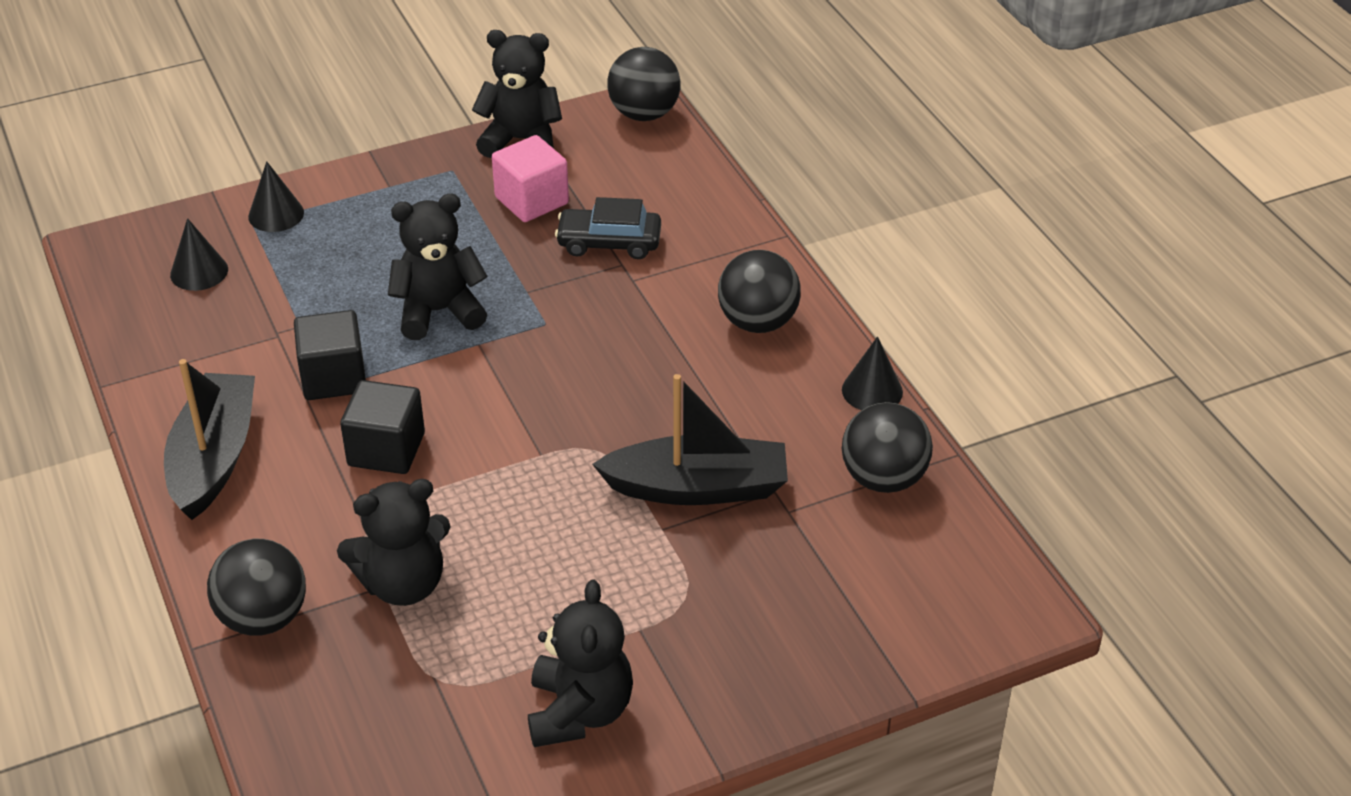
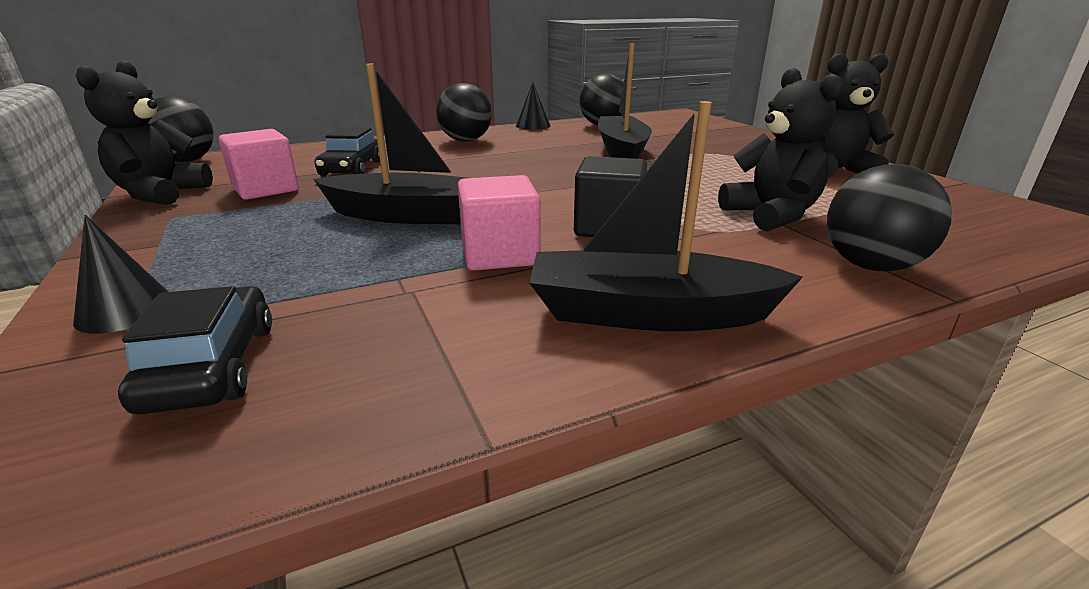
camera: 90 degrees left, 15 degrees down
(199, 272) = (211, 366): black cone -> black car
(334, 377) = (500, 254): black cube -> pink cube
(439, 311) = (409, 215): black teddy bear -> black boat

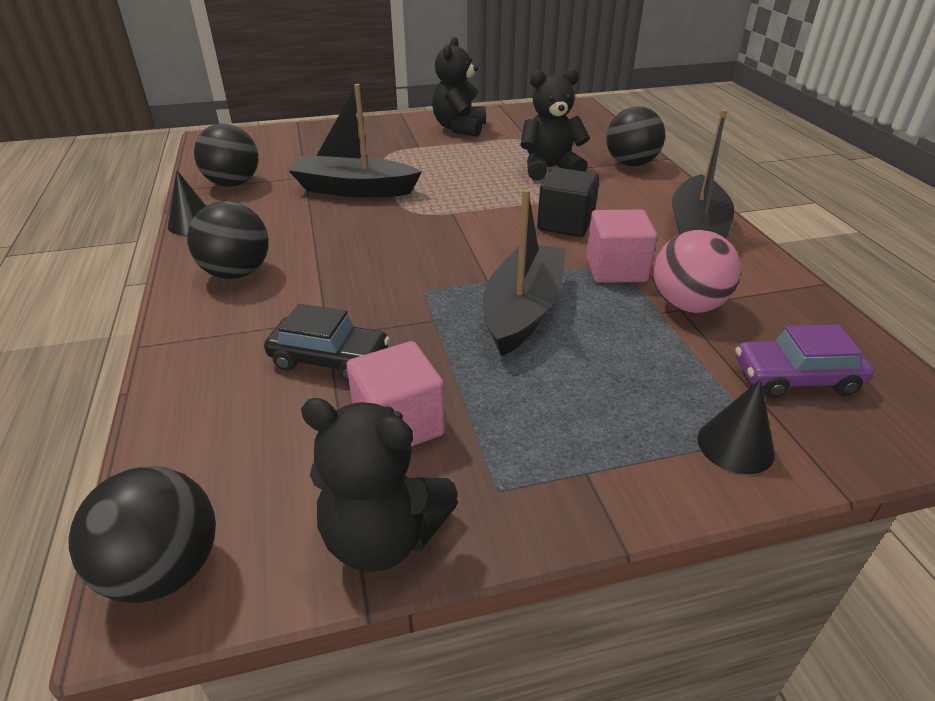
camera: 80 degrees left, 10 degrees up
(211, 366) = (796, 378): black car -> purple car
(412, 296) = (687, 305): none -> pink ball

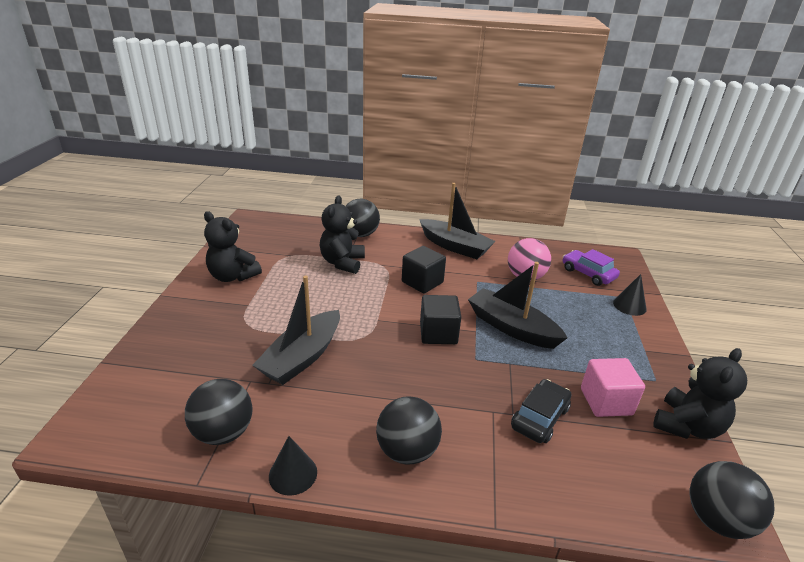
camera: 70 degrees left, 5 degrees down
(458, 255) = (438, 333): none -> black cube
(616, 269) = (482, 284): pink cube -> none
(796, 378) = (588, 273): purple car -> purple car turned 120 degrees clockwise

